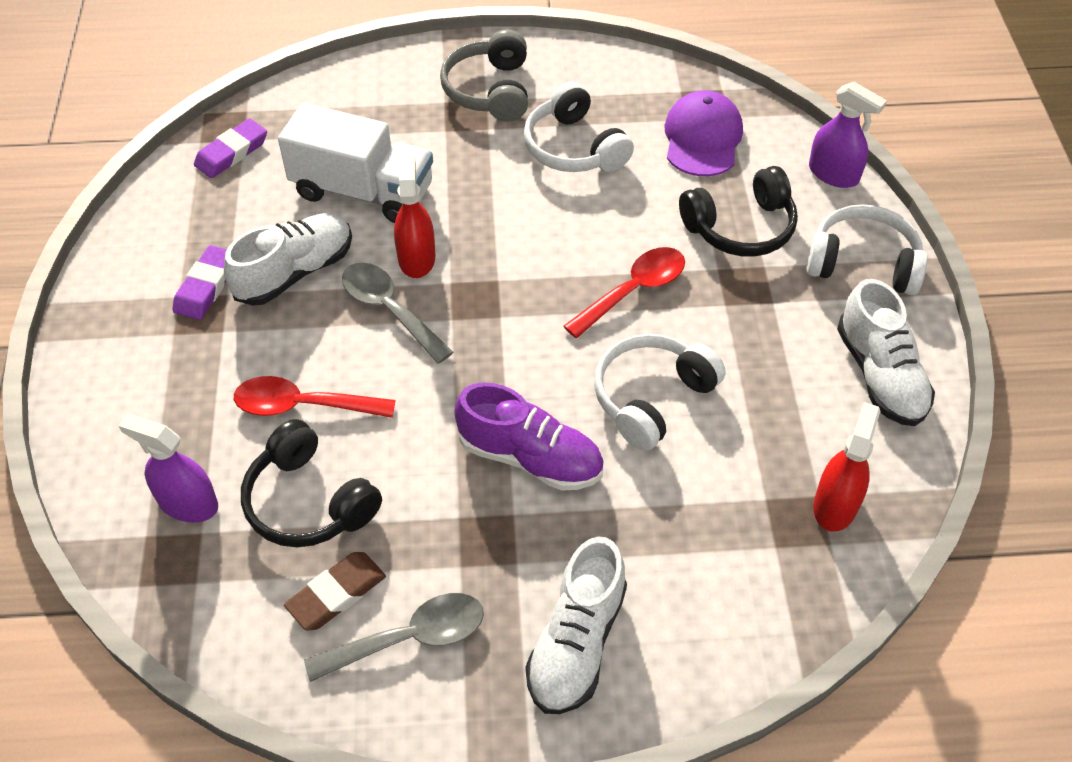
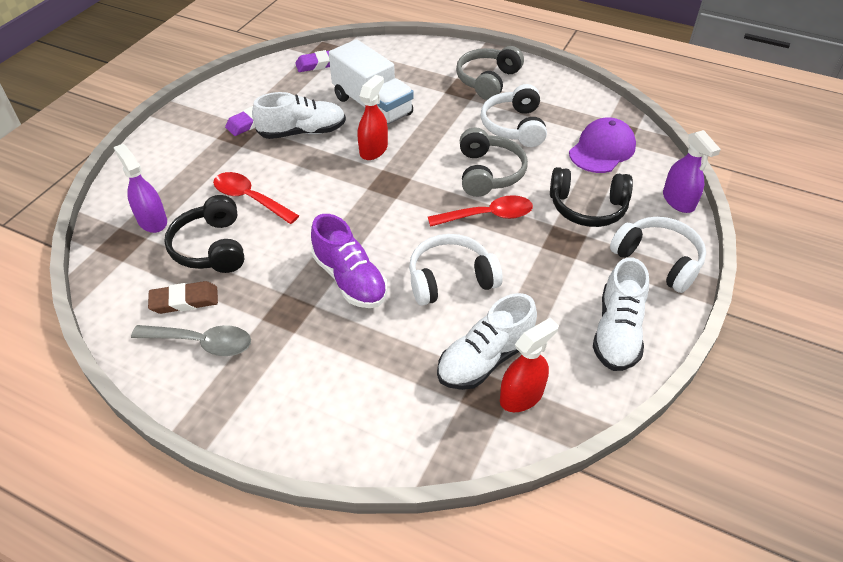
camera: 30 degrees right, 5 degrees down
(389, 310) = (336, 170): grey spoon -> none
(576, 643) = (290, 394): white shoe -> white shoe (485, 359)
(590, 229) = (488, 173): none -> grey headphones

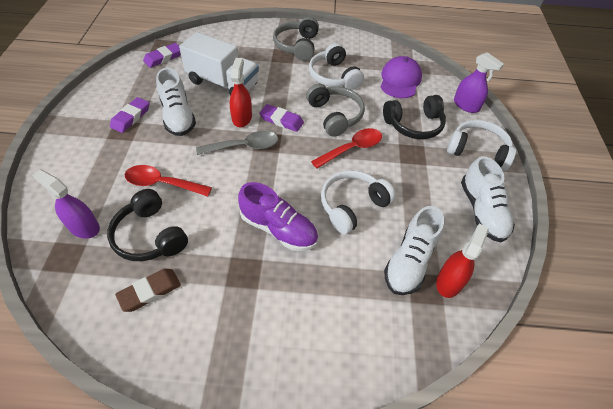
camera: 25 degrees left, 5 degrees up
(202, 343) = (185, 325): grey spoon -> grey spoon (244, 146)
(302, 132) = (178, 116): white shoe -> white shoe turned 105 degrees clockwise
(419, 163) = (281, 120): none -> purple eraser

